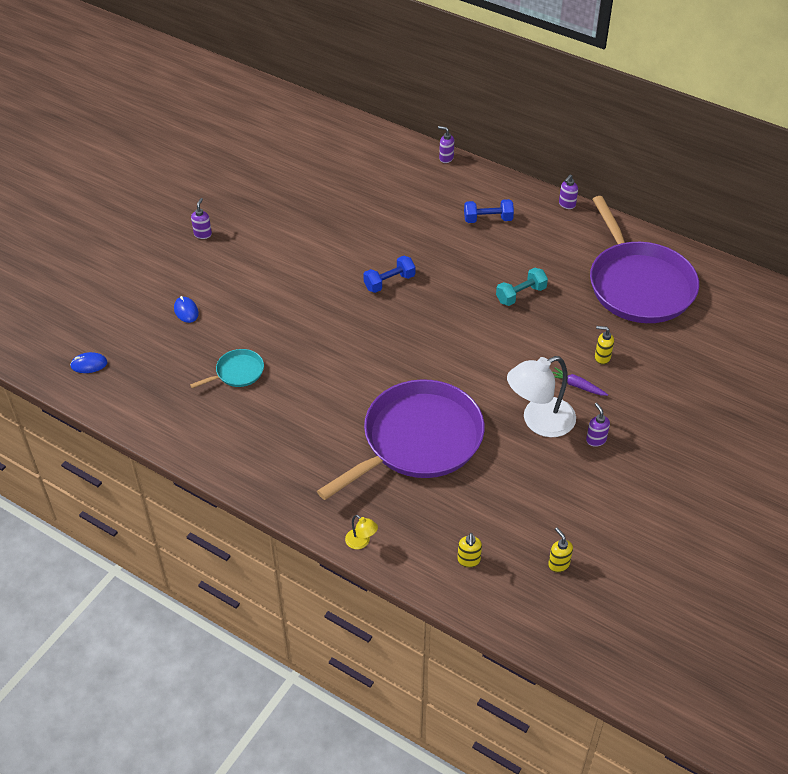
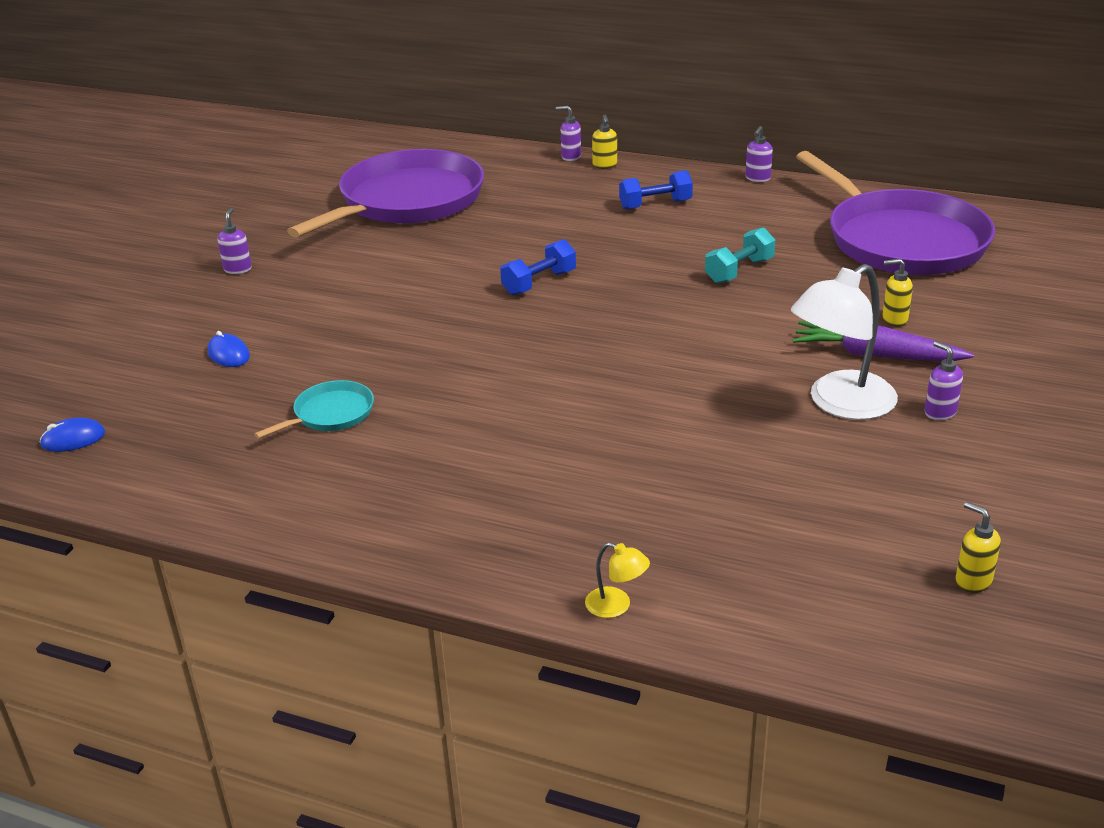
camera: 10 degrees left, 15 degrees down
(417, 440) = (657, 454): purple pan -> purple pan (407, 201)
(468, 560) = (817, 601): yellow soap dispenser -> yellow soap dispenser (605, 166)
(577, 386) = (875, 355): purple carrot -> purple carrot, size x1.79

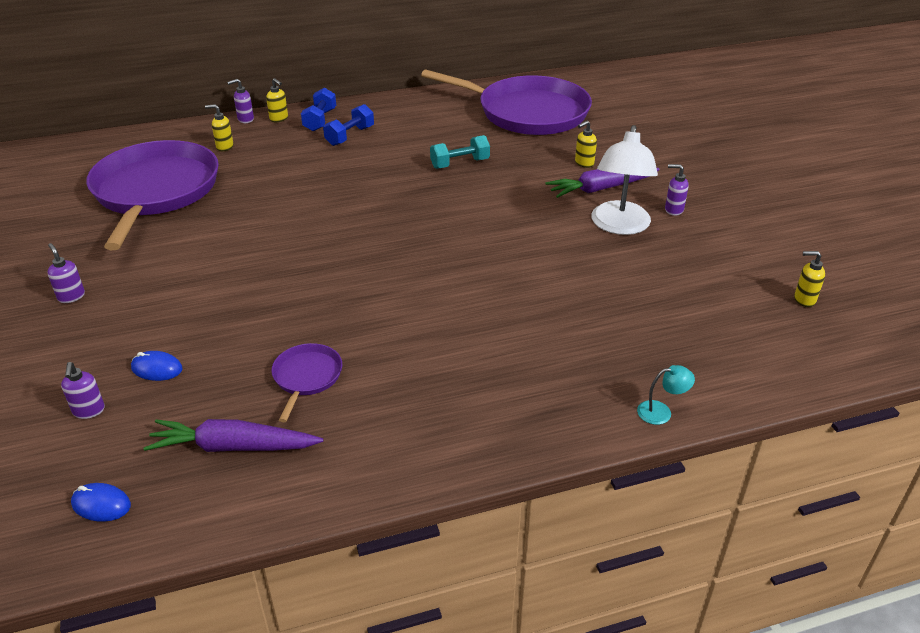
camera: 40 degrees left, 5 degrees up
(73, 439) = (101, 504): blue mouse -> blue mouse turned 75 degrees clockwise
(207, 443) = (233, 447): none -> purple carrot
(330, 414) = (306, 377): turquoise pan -> purple pan
(518, 178) = (224, 147): none -> yellow soap dispenser
(539, 283) = (338, 218): blue dumbbell -> blue dumbbell (320, 120)
(616, 606) = (661, 412): yellow lamp -> turquoise lamp
(739, 271) = (460, 163): turquoise dumbbell -> turquoise dumbbell turned 60 degrees clockwise
(757, 178) = (394, 98): purple soap dispenser -> purple soap dispenser (89, 411)

